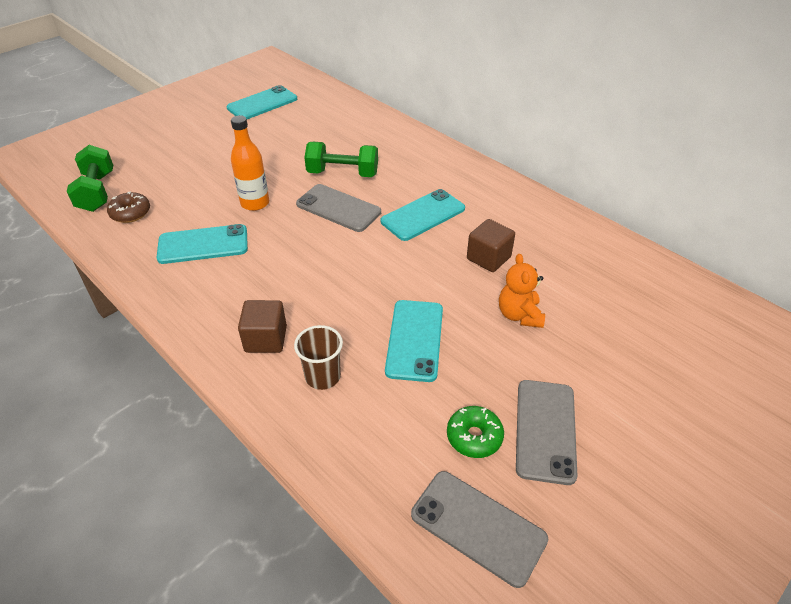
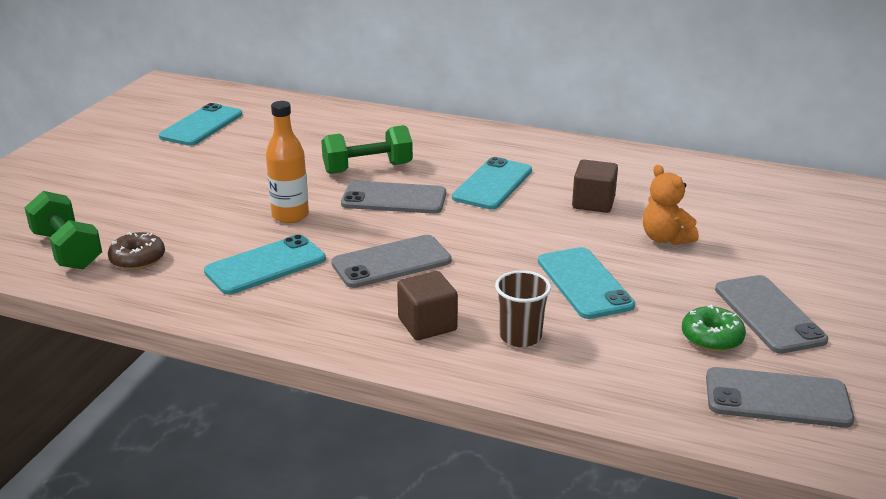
camera: 25 degrees left, 15 degrees down
(288, 270) = (391, 262): none -> grey phone

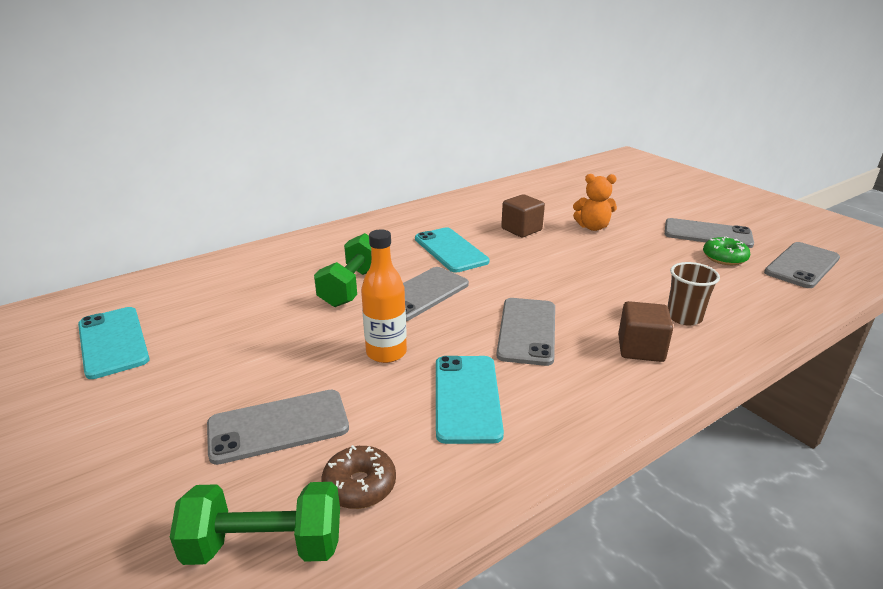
camera: 55 degrees left, 0 degrees up
(169, 212) = (278, 426): none -> grey phone
(584, 283) = (627, 270): turquoise phone -> none

